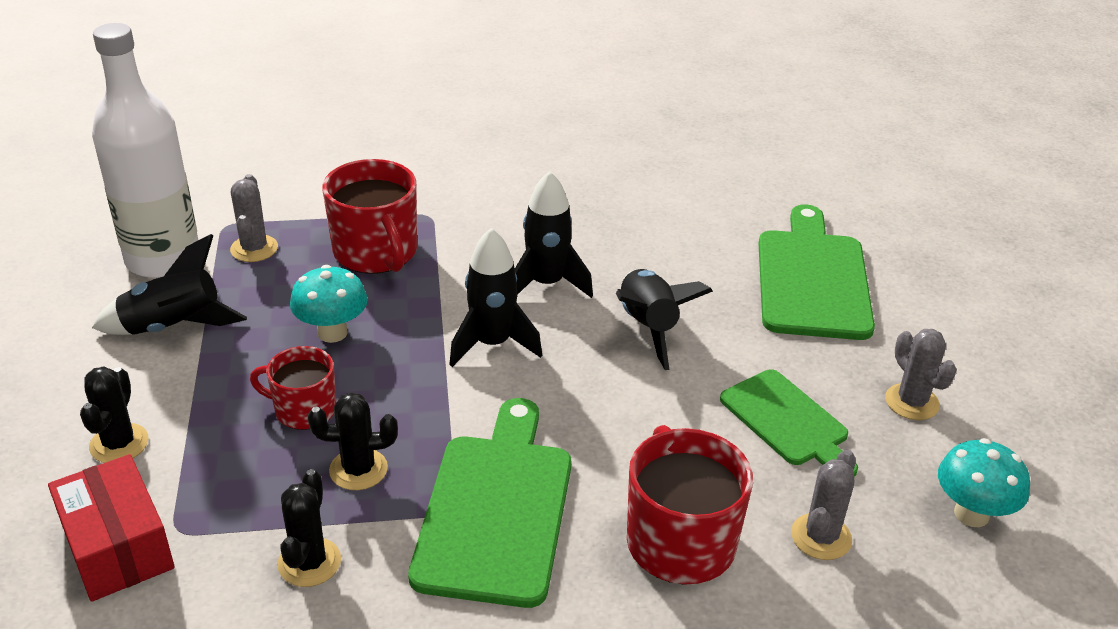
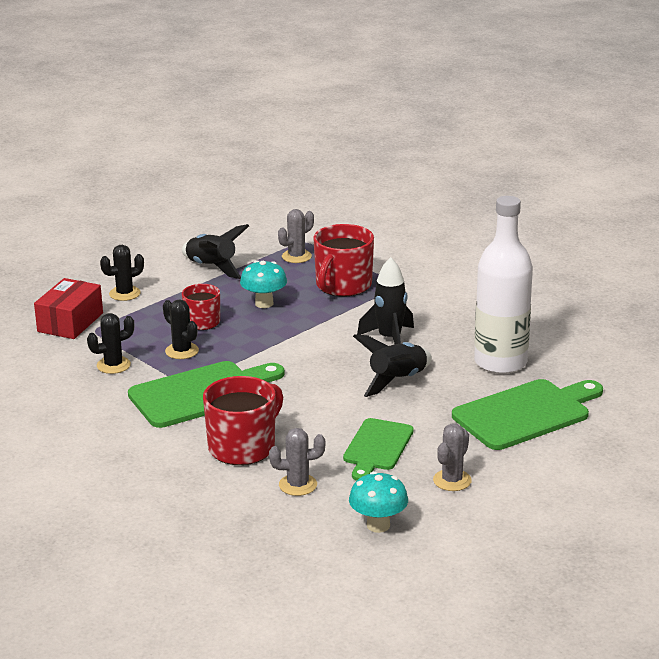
camera: 55 degrees right, 10 degrees down
(163, 259) = (254, 241): white bottle -> white bottle (500, 362)
(492, 344) = (317, 345): black rocket -> none

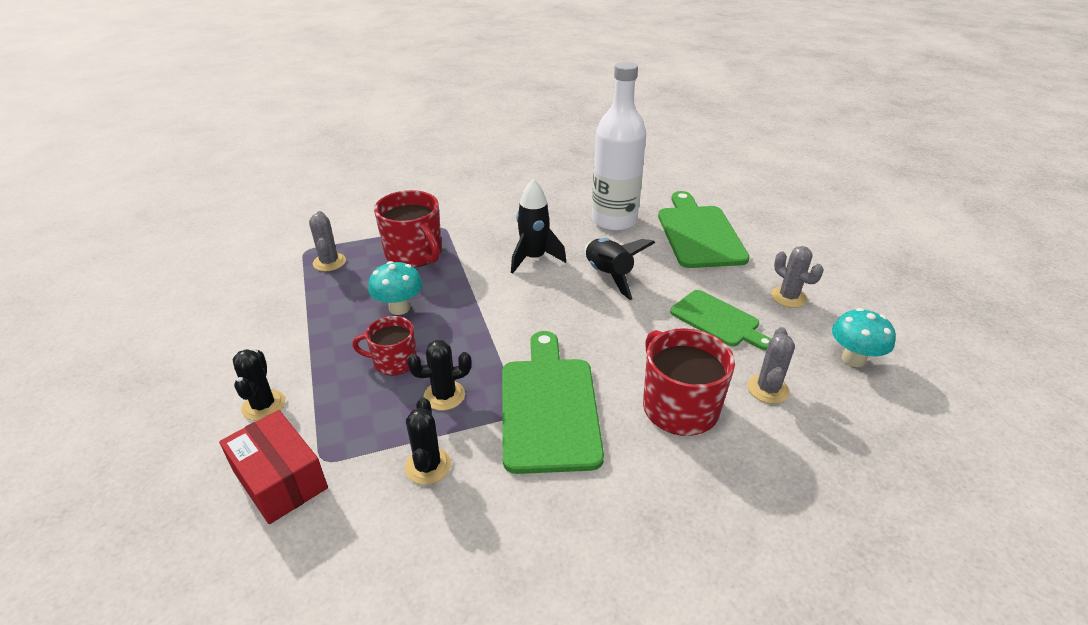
camera: 65 degrees left, 10 degrees up
(212, 267) = (285, 320): black rocket -> none

